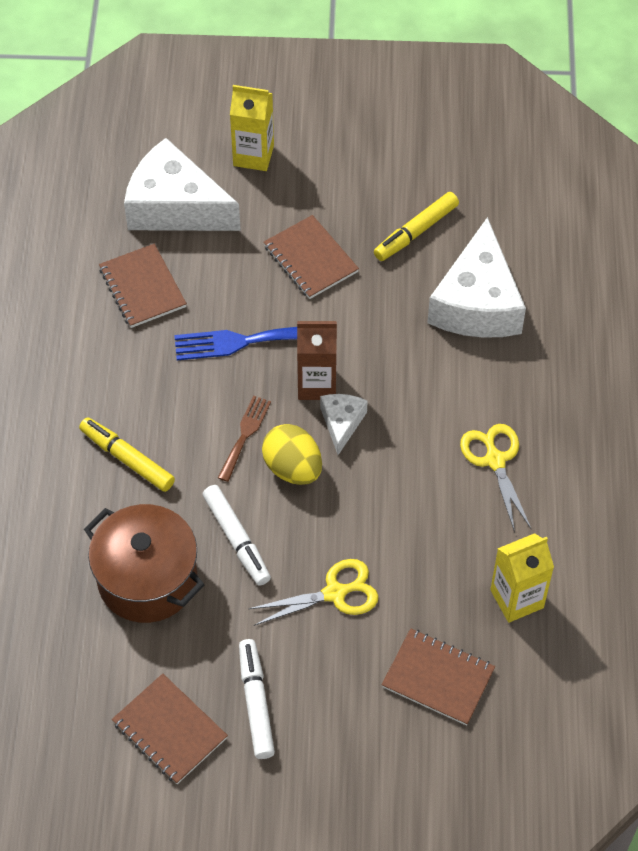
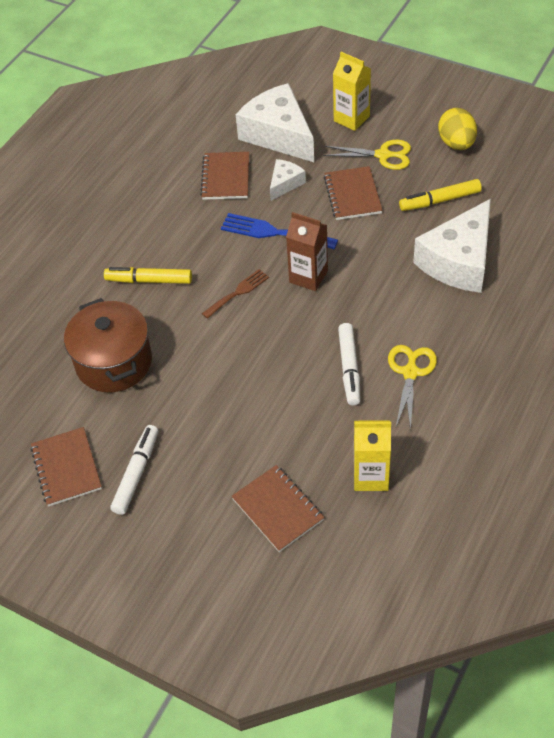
camera: 30 degrees right, 5 degrees down
(127, 459) = (149, 280): yellow marker -> yellow marker turned 60 degrees counterclockwise
(236, 539) = (190, 358): white marker -> white marker (349, 368)
(293, 468) = (258, 326): yellow egg -> yellow egg (456, 143)
(335, 593) = (237, 420): yellow scissors -> yellow scissors (383, 155)
(341, 423) = (311, 308): white cheese -> white cheese (285, 183)

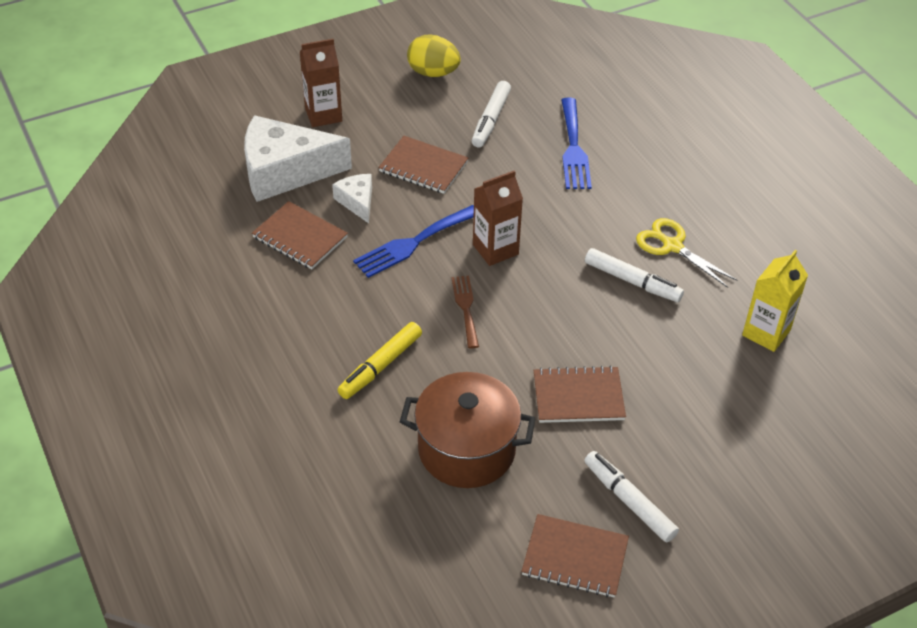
camera: 60 degrees left, 5 degrees down
(278, 509) = (755, 415): brown notebook -> brown notebook (578, 396)
(351, 119) = (323, 115): yellow carton -> brown carton
(383, 155) = (395, 121): yellow scissors -> none
(439, 200) = (490, 120): yellow marker -> white marker
(459, 261) = (574, 148): white cheese -> blue fork

